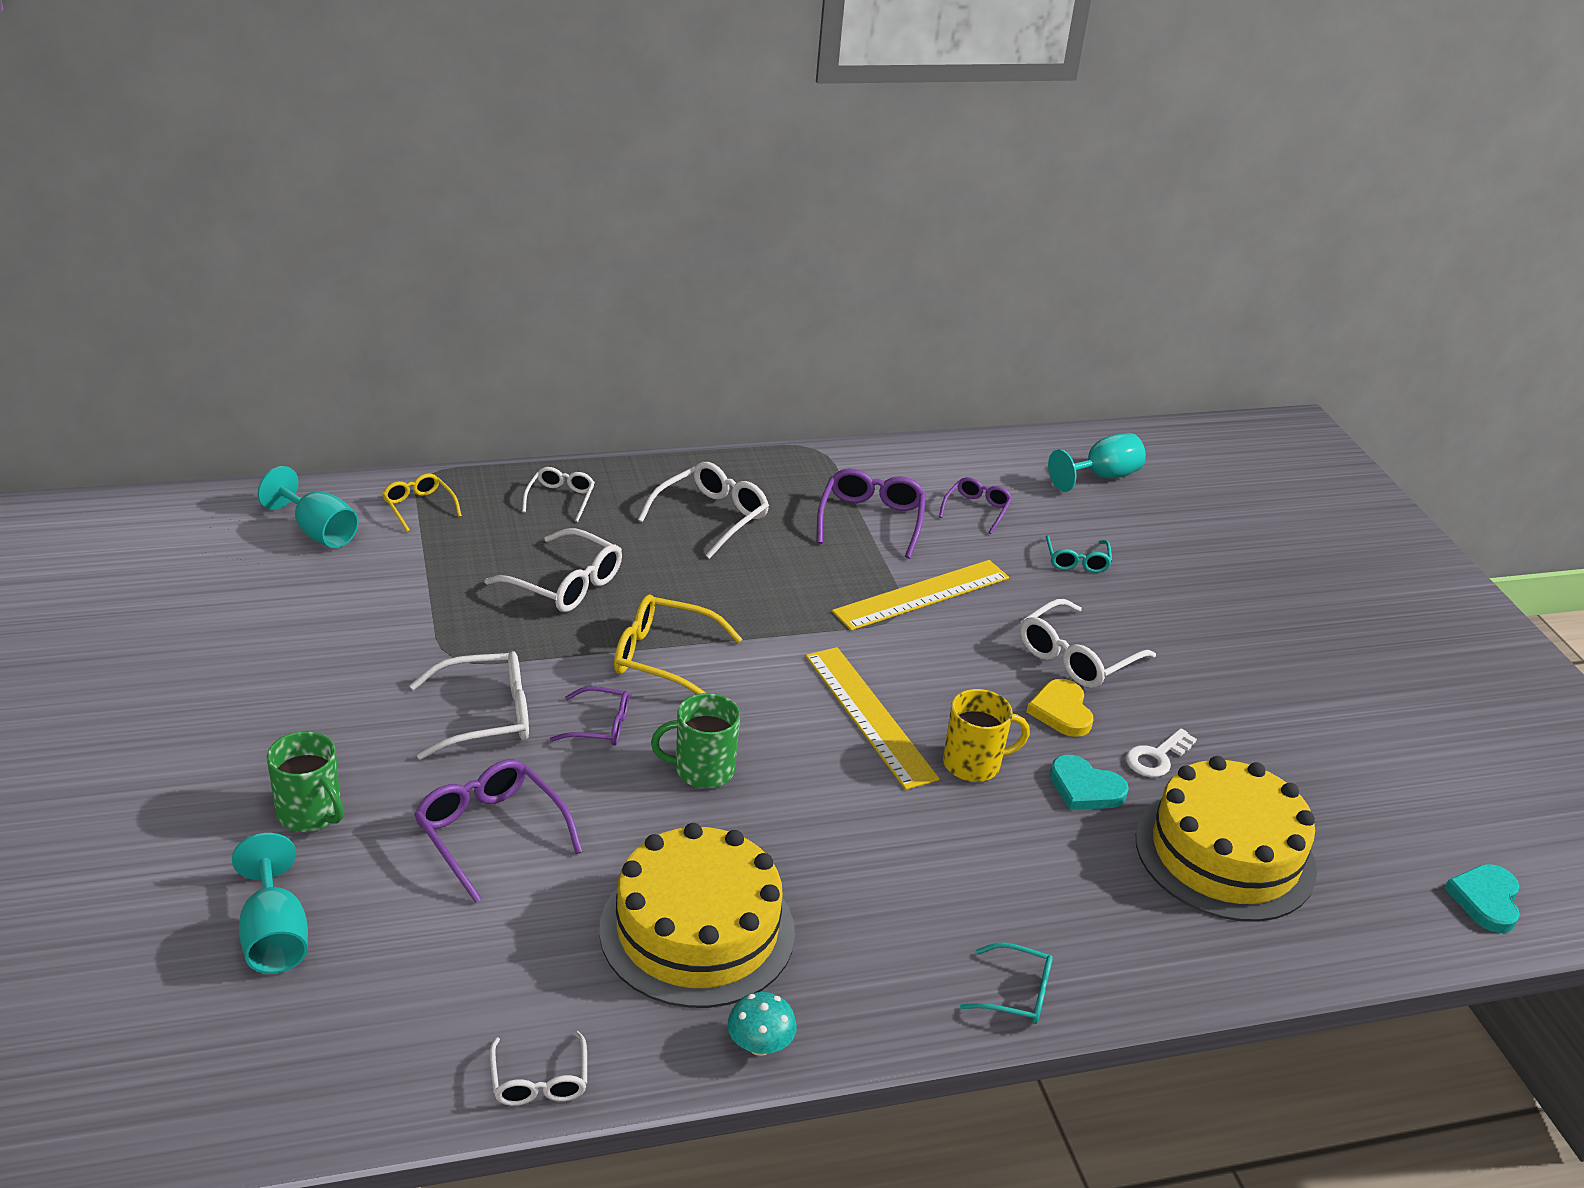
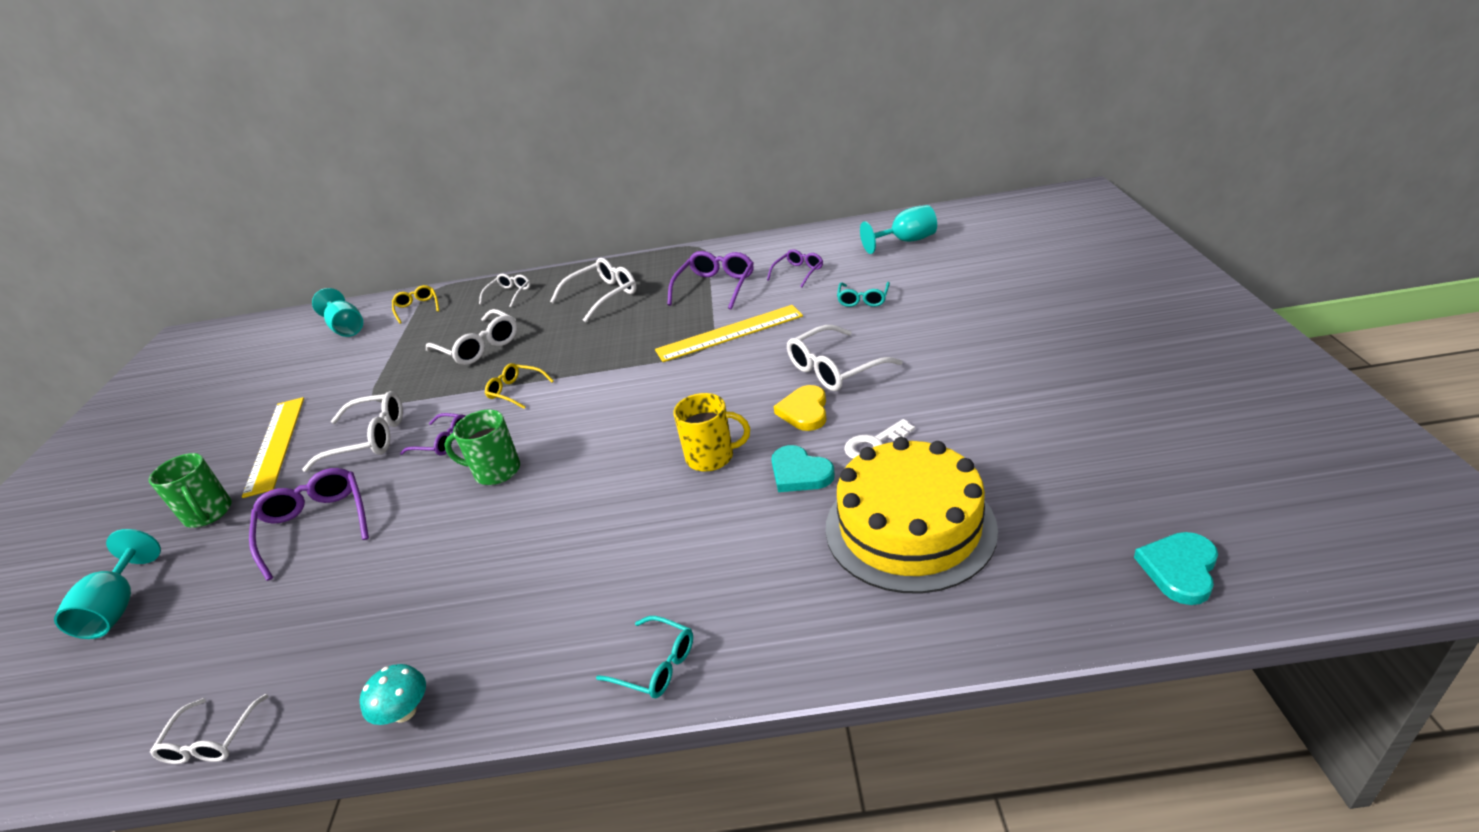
camera: 20 degrees right, 0 degrees up
(664, 658) = (516, 391): yellow glasses -> yellow glasses, size x0.61
(697, 930) = (416, 603): yellow cake -> none
(869, 716) = (645, 423): yellow ruler -> yellow ruler (275, 444)

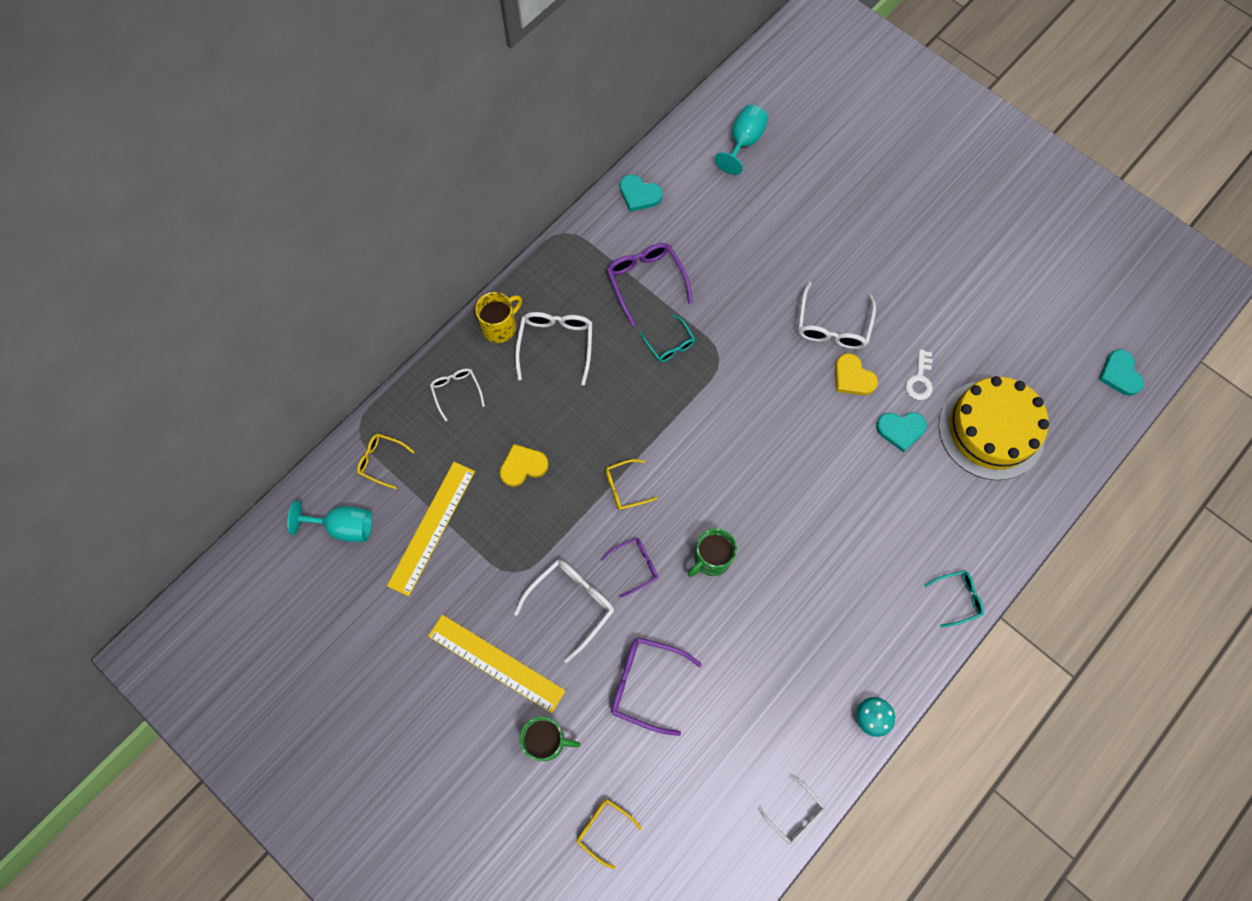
camera: 50 degrees left, 35 degrees up
(118, 608) = (603, 829): turquoise goblet -> yellow glasses
(479, 347) = (523, 466): white glasses -> yellow heart
(711, 457) = (837, 452): yellow mug -> yellow mug (500, 327)
(729, 333) = (720, 330): yellow ruler -> yellow ruler (432, 527)
(780, 244) = (639, 195): none -> turquoise heart
(798, 273) = (696, 227): purple glasses -> none
(863, 299) = (780, 237): turquoise glasses -> turquoise glasses (670, 344)

